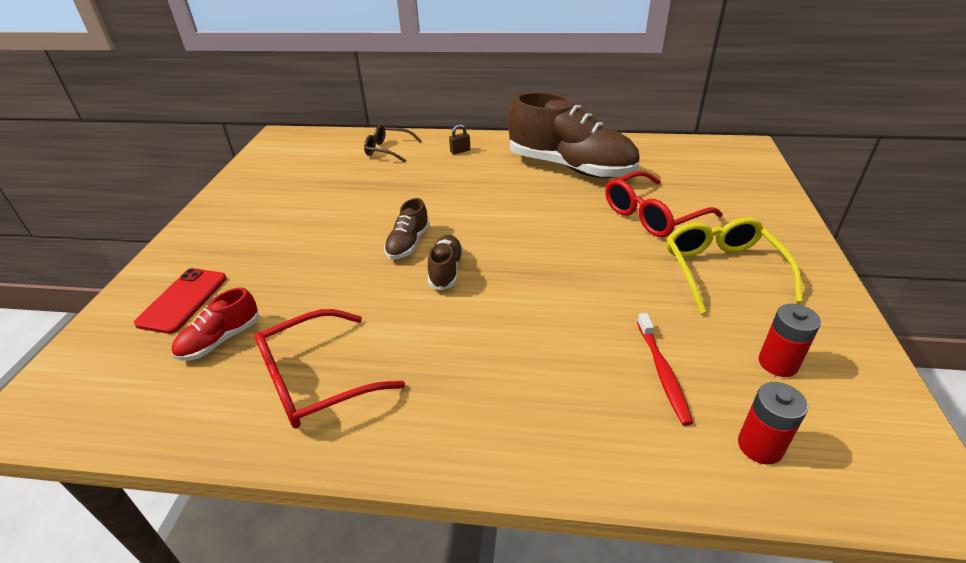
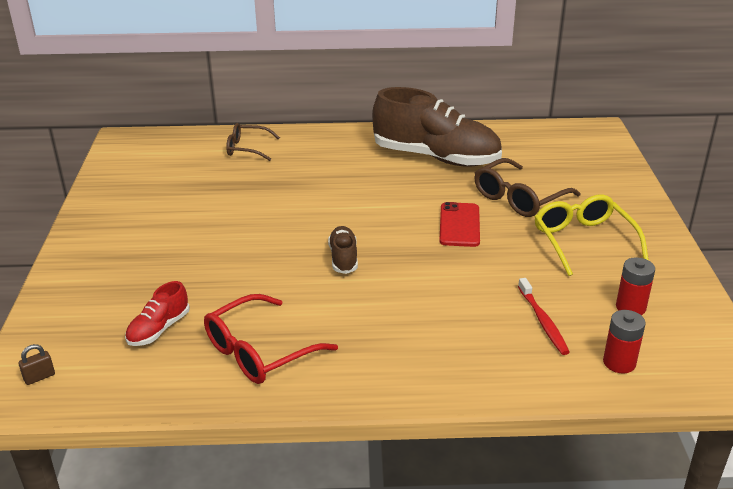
camera: 10 degrees left, 5 degrees down
(183, 300) = (105, 301): red phone -> red phone (459, 225)
(408, 244) = (300, 238): brown shoe -> none
(460, 151) = (322, 146): brown padlock -> brown padlock (39, 377)
(652, 215) = (519, 198): red glasses -> brown glasses

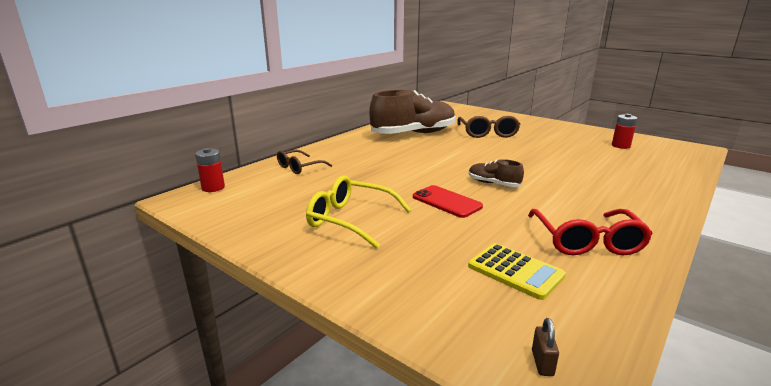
camera: 50 degrees left, 10 degrees down
(159, 329) = (515, 271): red shoe -> yellow calculator
(459, 225) = (496, 150): red phone -> red phone (446, 202)
(543, 321) = (618, 163): red toothbrush -> none
(583, 241) = (548, 135): yellow glasses -> yellow glasses (351, 219)
(619, 363) = (671, 161): red battery -> red battery (213, 188)

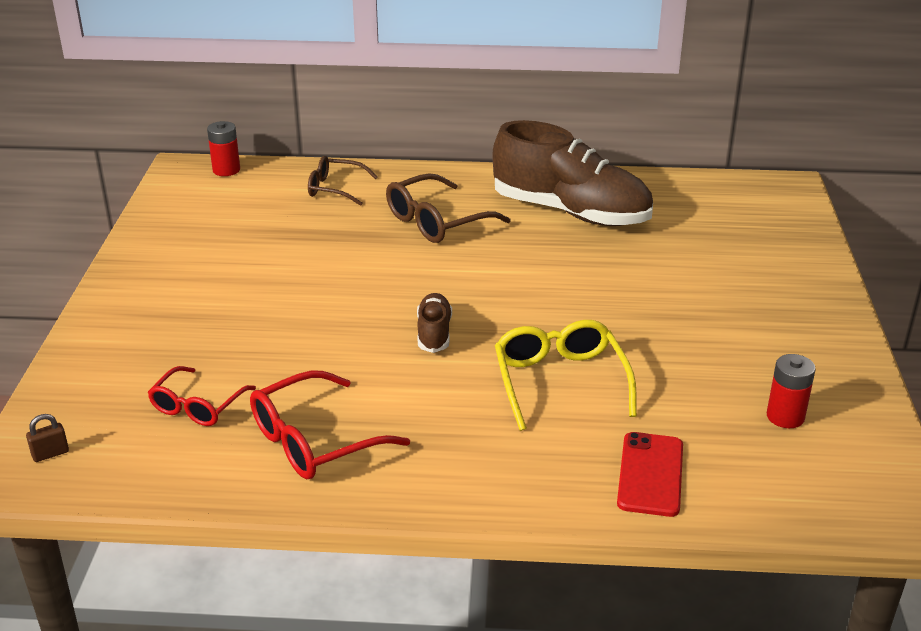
camera: 55 degrees right, 10 degrees up
(351, 219) = (227, 275): yellow glasses -> yellow glasses (560, 382)
(446, 202) = (335, 316): red phone -> red phone (650, 474)
(488, 133) = (668, 270): brown glasses -> brown glasses (437, 221)
(515, 271) = (197, 406): yellow calculator -> red glasses

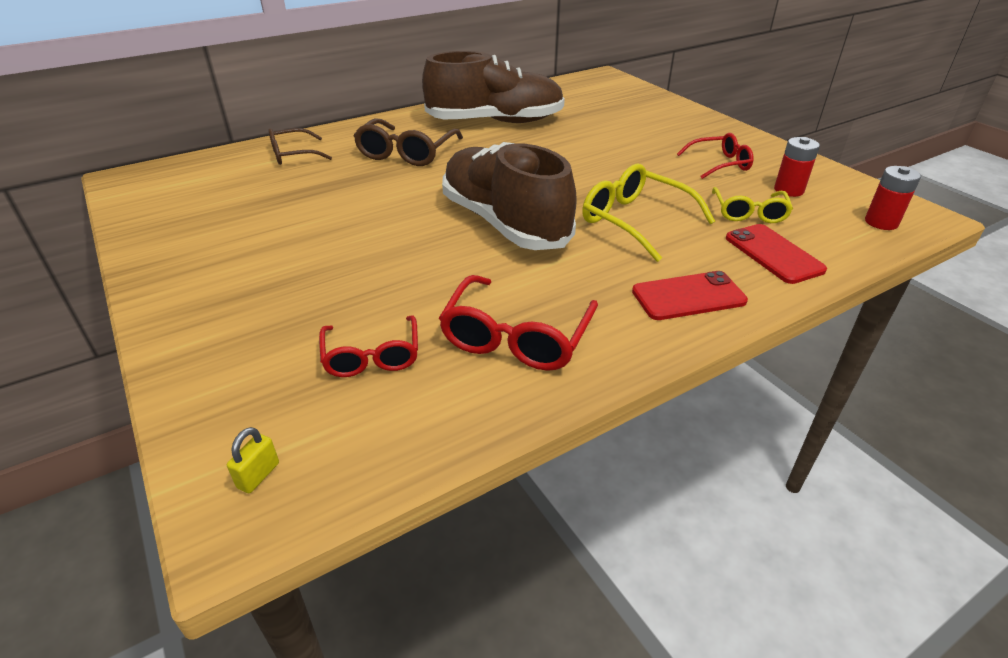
camera: 35 degrees left, 5 degrees up
(50, 454) = (258, 475): brown padlock -> yellow padlock
(226, 170) = (172, 168): red battery -> red battery (881, 222)
(434, 333) = (504, 223): brown shoe -> brown shoe, size x2.25
(503, 475) = (688, 296): none -> red phone
(695, 422) = (749, 213): none -> yellow glasses
(752, 354) = (719, 164): none -> red glasses

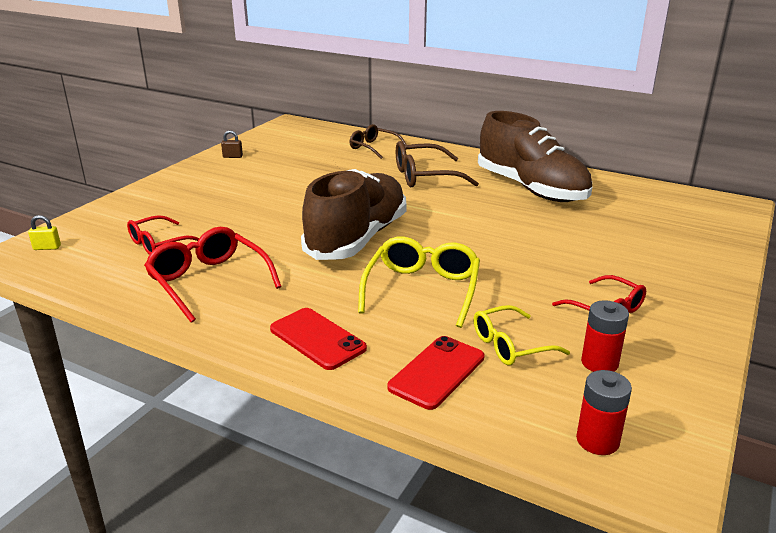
camera: 60 degrees right, 10 degrees down
(167, 242) = (232, 156): none -> brown padlock
(516, 337) = (209, 281): red glasses -> red glasses turned 60 degrees clockwise

